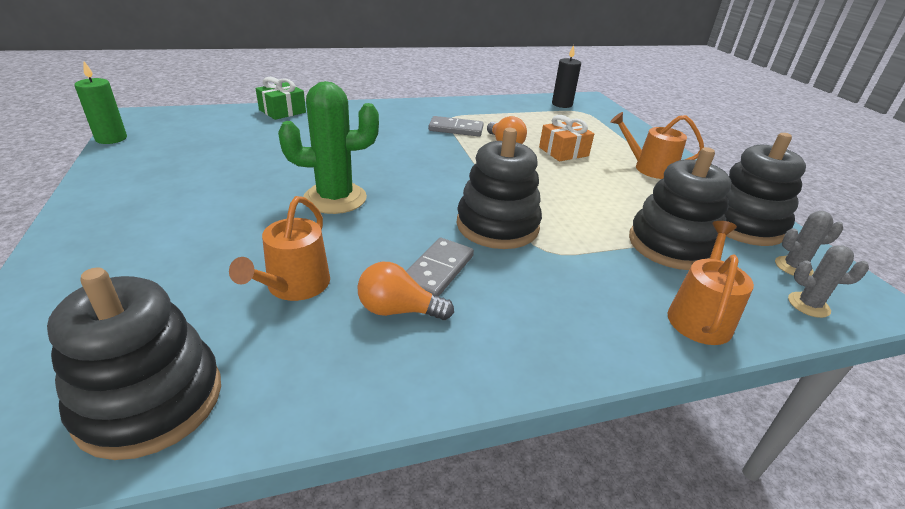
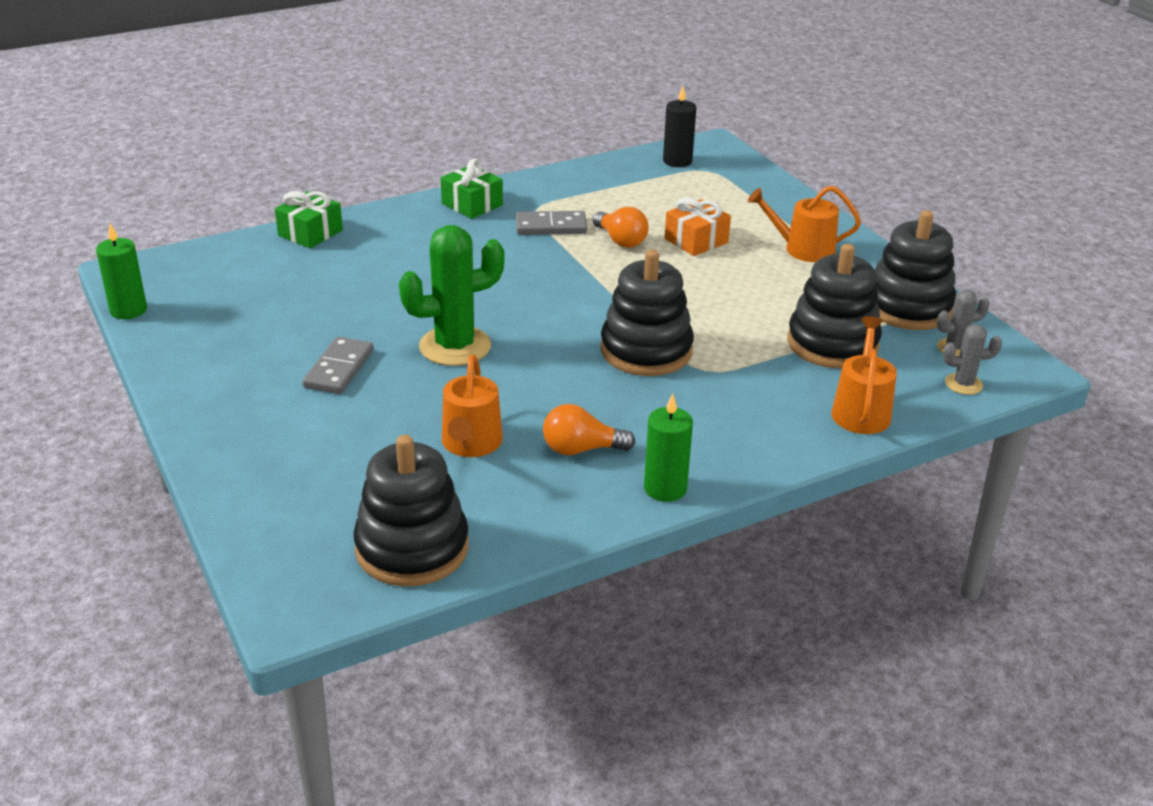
camera: 10 degrees left, 0 degrees up
(406, 110) = (472, 204): none -> green gift
(437, 270) = (602, 407): grey domino -> grey domino (339, 369)
(469, 373) = (665, 488): none -> green candle

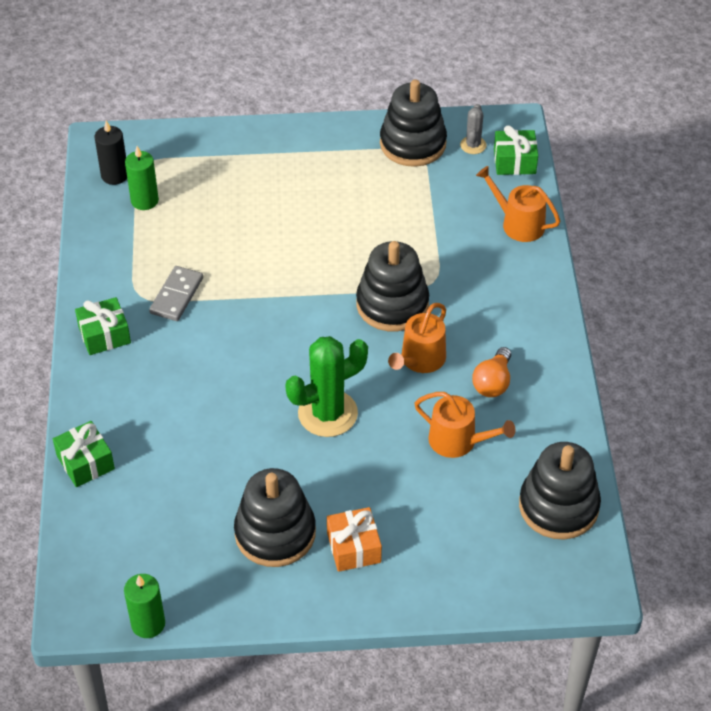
camera: 65 degrees left, 15 degrees up
(339, 369) = (321, 494): grey domino -> none
(455, 346) = (327, 413): green cactus -> green cactus turned 60 degrees clockwise
(620, 240) = (226, 261): orange light bulb -> none
(665, 488) = (554, 354): green candle -> green candle (144, 200)
(696, 241) = (254, 216): orange gift -> orange gift (353, 547)
(803, 249) = (303, 162): orange watering can -> orange watering can (420, 360)
(832, 344) = (436, 203): black stacking toy -> black stacking toy (275, 533)
(963, 384) = (514, 161): grey cactus -> green gift

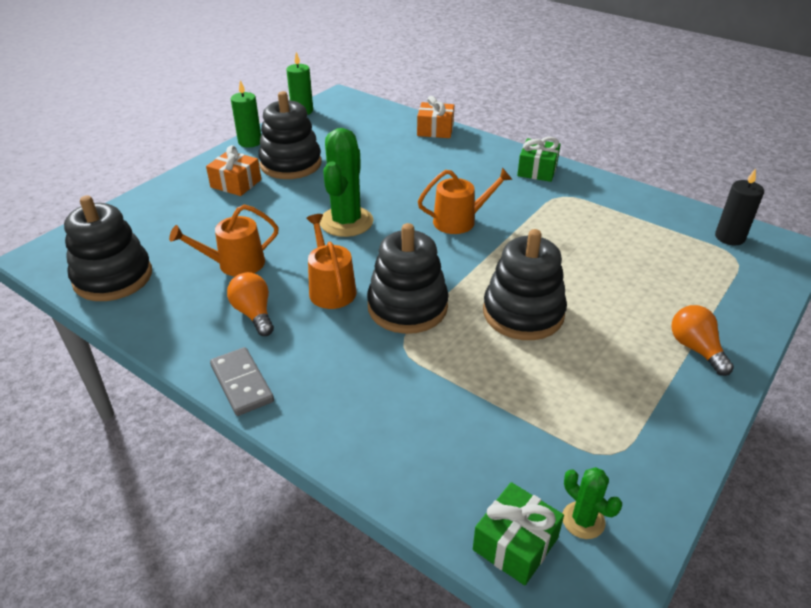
camera: 130 degrees right, 10 degrees down
(85, 462) = (435, 130): green gift -> orange gift
(144, 200) = (680, 239): green candle -> green candle (250, 142)
(177, 296) = (544, 210): grey domino -> grey domino (242, 383)
(283, 150) = (695, 349): none -> orange light bulb
(413, 144) = (631, 460): black stacking toy -> black stacking toy (523, 313)
(473, 145) = (583, 520): grey cactus -> green cactus
(518, 224) = (408, 466): orange watering can -> orange watering can (459, 221)

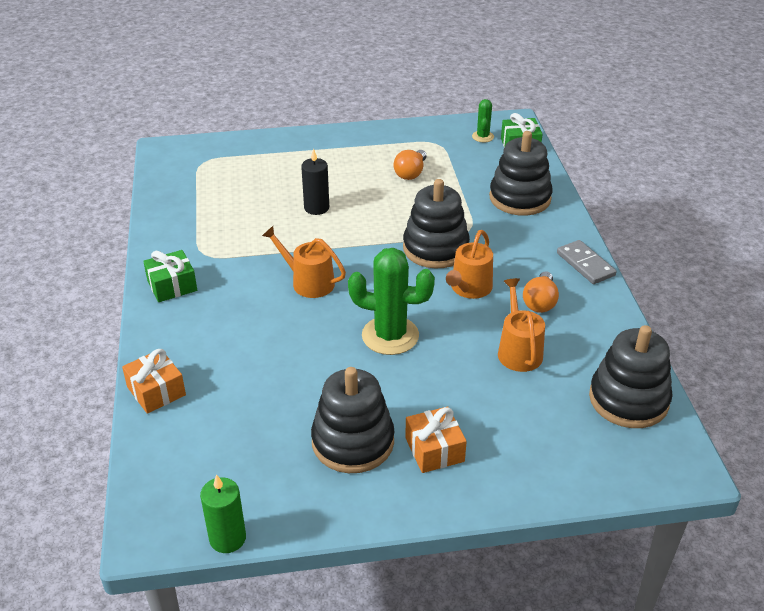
camera: 135 degrees left, 0 degrees up
(235, 264) = (518, 351): orange watering can -> orange watering can turned 120 degrees counterclockwise
(242, 383) = (585, 264): grey domino -> grey domino turned 45 degrees counterclockwise
(250, 142) = (353, 515): green candle -> none
(346, 222) = (390, 336): green cactus -> green cactus turned 45 degrees clockwise
(523, 313) = (375, 207): black stacking toy -> black stacking toy (520, 198)
(695, 349) = (322, 147): orange light bulb -> orange light bulb (411, 173)
(729, 237) = (177, 170): black candle -> black candle (316, 208)

